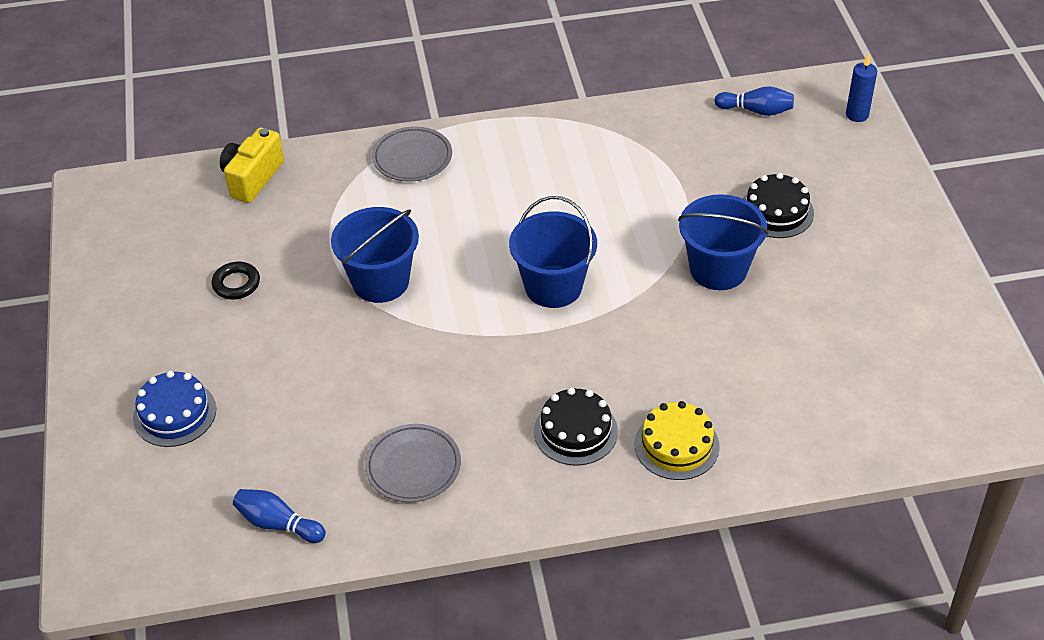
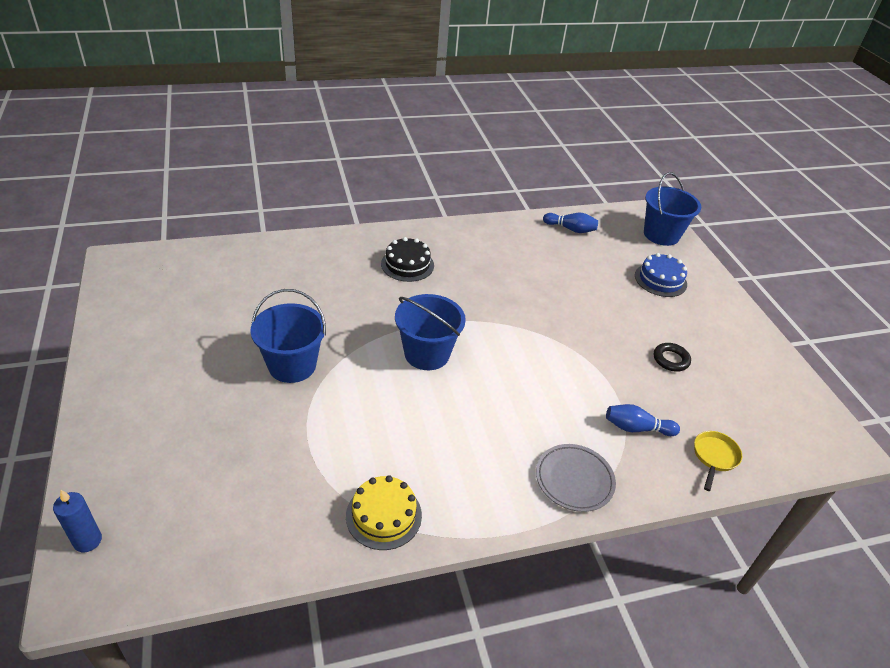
camera: 170 degrees right, 5 degrees down
(252, 178) = (714, 457): yellow camera -> yellow pan
(380, 281) = (562, 360): blue bucket -> blue bucket (661, 235)
(413, 466) = (504, 250): grey plate -> none
(676, 445) = (344, 256): yellow cake -> yellow cake (383, 515)
(756, 110) = (205, 547): blue bowling pin -> blue bowling pin (636, 428)
(776, 211) = (225, 417): black cake -> none

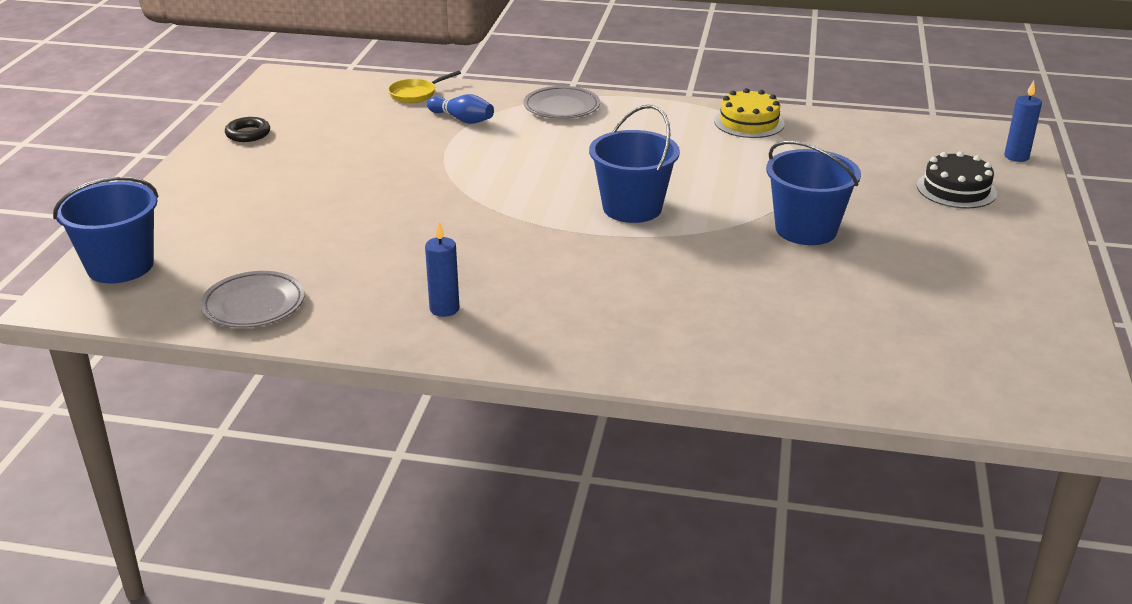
camera: 150 degrees left, 10 degrees down
(407, 264) = (583, 308): black cake -> black cake (956, 189)
(478, 247) = (444, 309): none -> blue candle
(570, 229) = (254, 305): blue bowling pin -> grey plate
(660, 280) = (229, 215): blue cake -> none
(670, 359) = (349, 150): black ring -> black ring (248, 134)

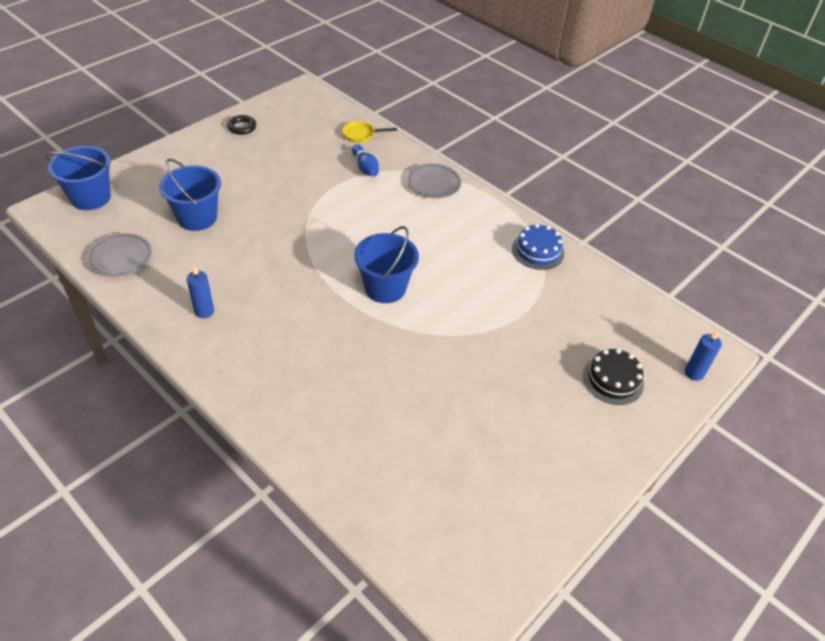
camera: 30 degrees right, 15 degrees up
(749, 122) = (538, 251): yellow cake -> blue cake
(806, 229) = (470, 361): blue bucket -> blue bucket (197, 217)

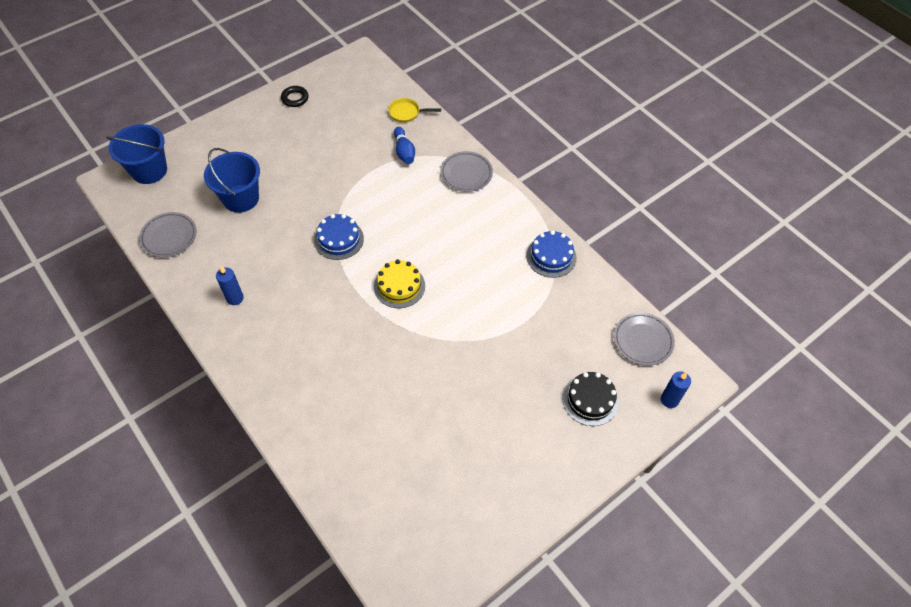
camera: 10 degrees right, 10 degrees up
(311, 249) = (339, 239): none -> blue cake
(385, 288) = (399, 286): blue bucket -> yellow cake
(651, 320) = (643, 340): none -> grey plate

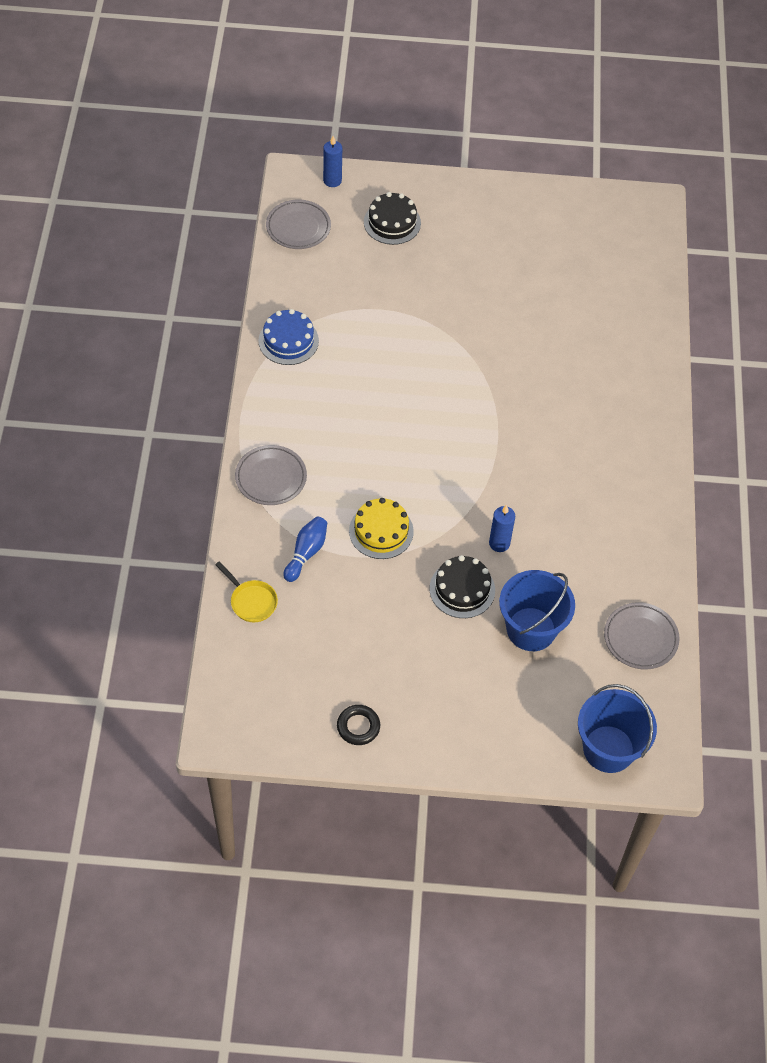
camera: 140 degrees left, 0 degrees up
(235, 298) = (619, 518): blue candle -> blue candle (499, 543)
(299, 192) = (462, 589): none -> black cake
(339, 239) = (468, 504): blue cake -> none
(399, 286) = (454, 416): yellow cake -> yellow cake (381, 531)

